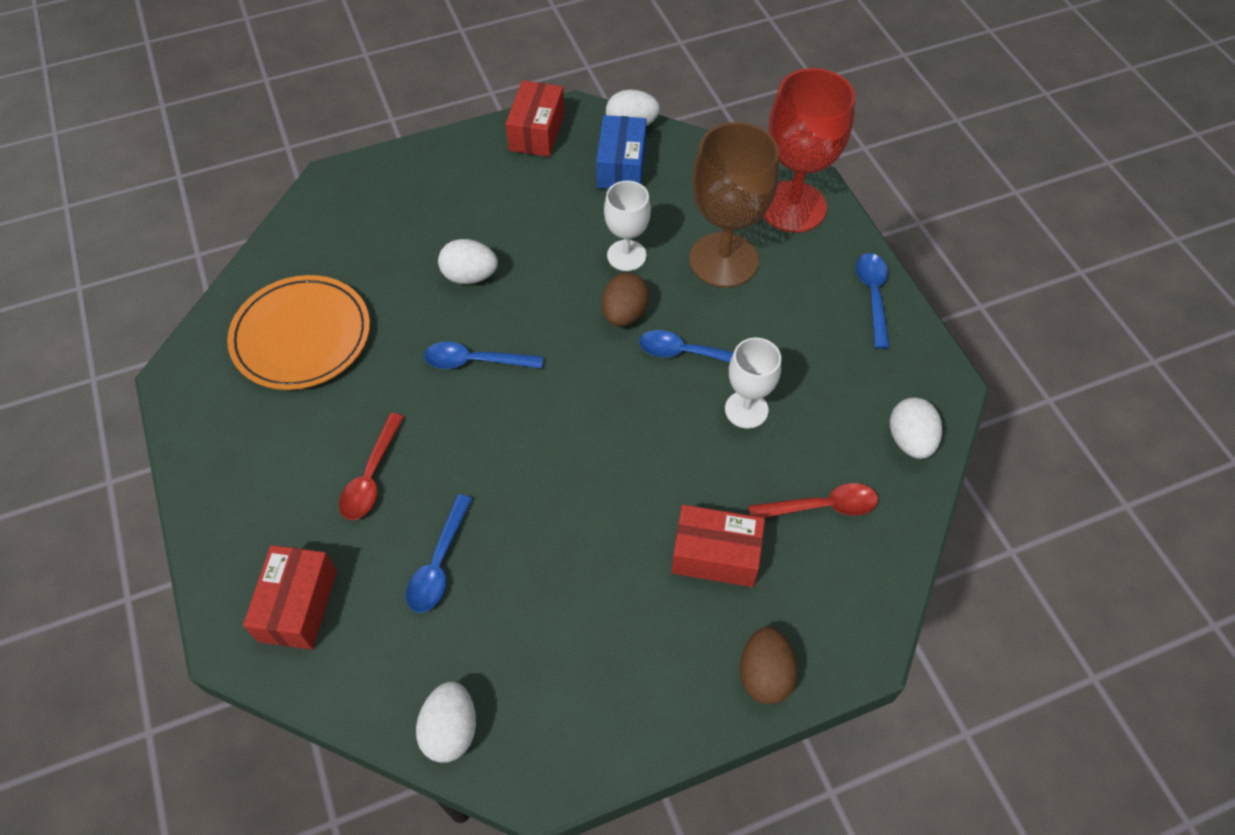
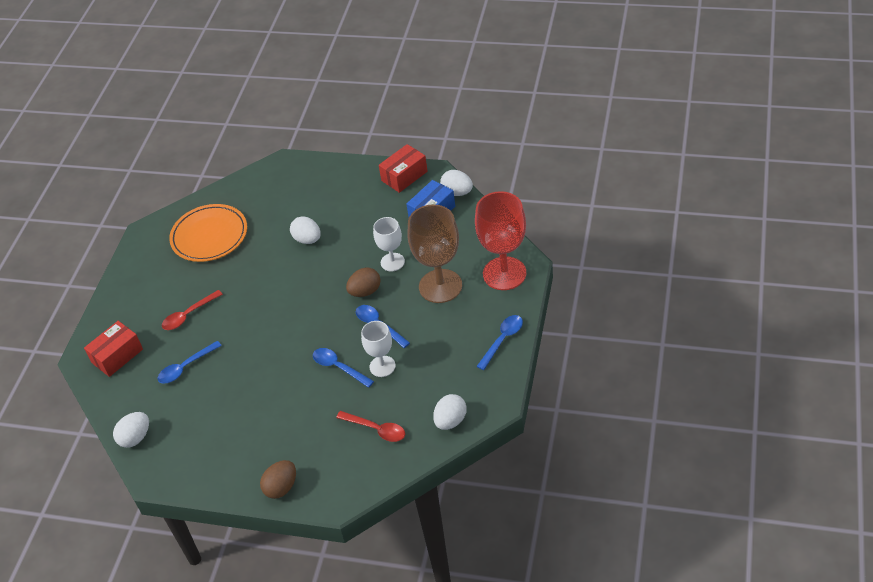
camera: 40 degrees right, 10 degrees down
(475, 361) = (275, 283): blue spoon -> blue spoon (339, 367)
(715, 555) = (306, 425): red box -> none

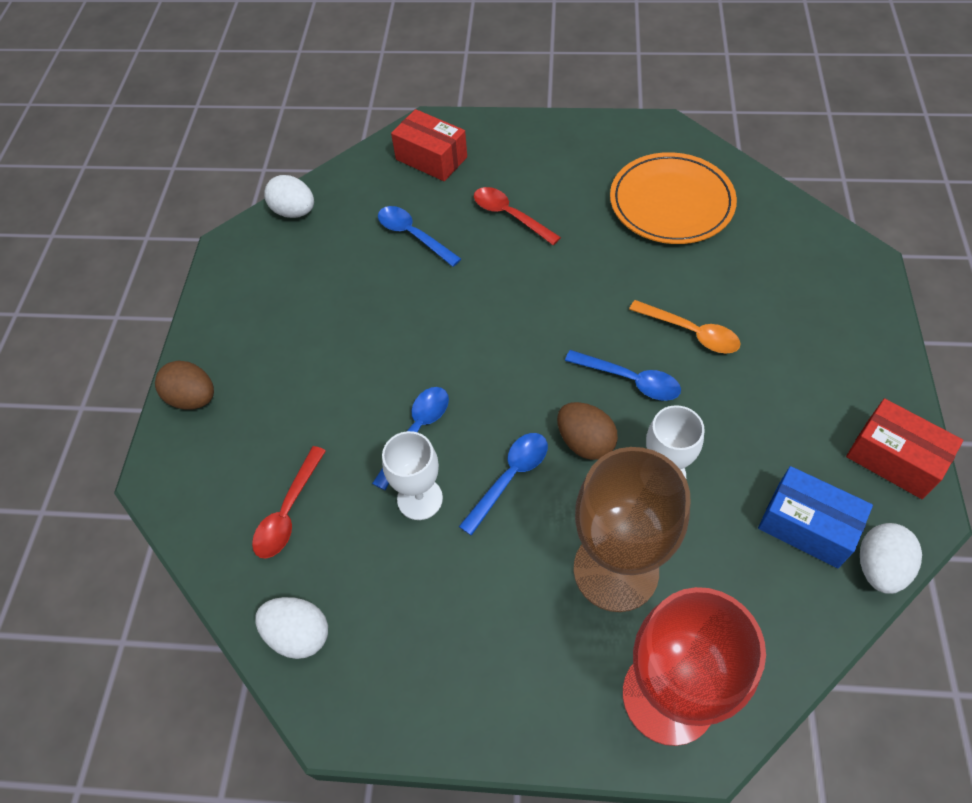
camera: 80 degrees right, 10 degrees up
(307, 239) = (691, 332): white egg -> orange spoon
(502, 340) = (489, 712): blue spoon -> blue spoon (630, 380)

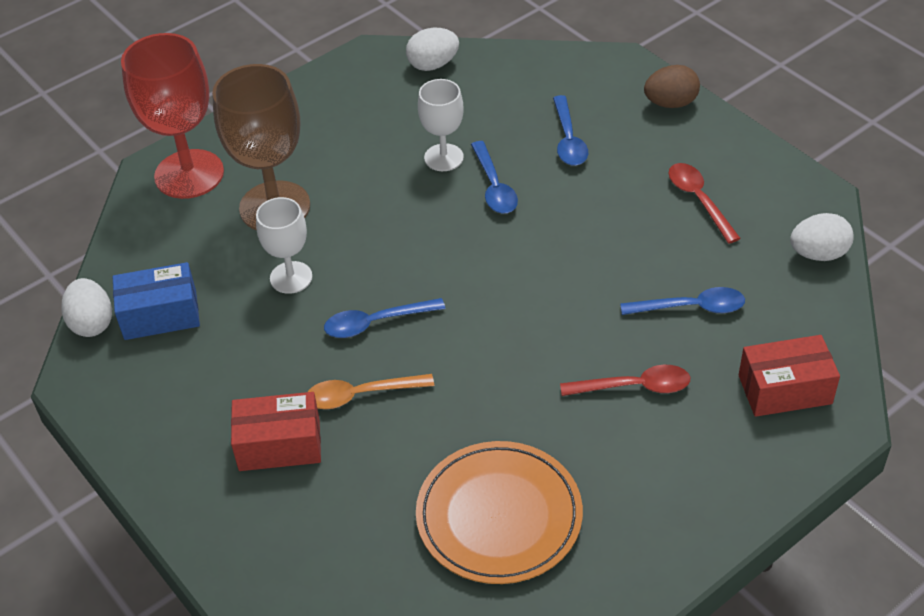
camera: 135 degrees right, 10 degrees down
(288, 511) = (517, 100): red spoon -> red spoon (699, 200)
(510, 478) = (397, 206): blue spoon -> blue spoon (568, 139)
(585, 442) = (367, 260): brown egg -> none
(894, 459) = (118, 406): red box -> red box (279, 445)

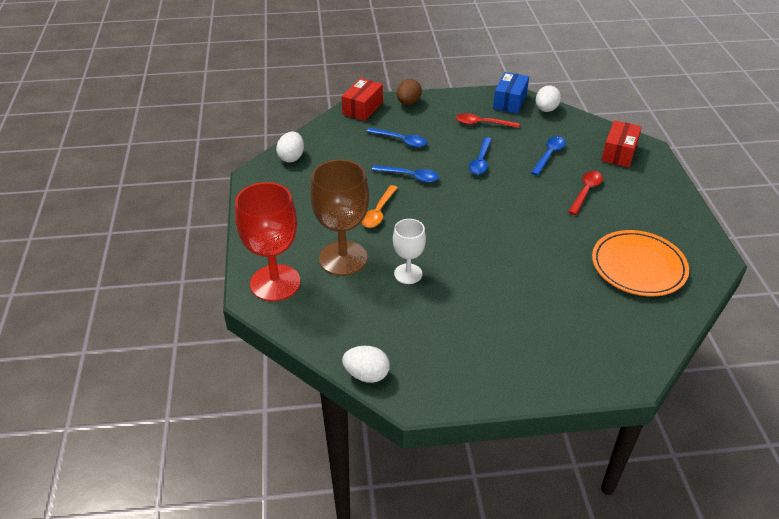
camera: 60 degrees left, 5 degrees down
(160, 315) = (388, 340): blue box -> blue box (510, 101)
(279, 445) = (535, 327): red box -> red box (362, 108)
(361, 395) = (521, 281): orange spoon -> orange spoon (378, 212)
(376, 323) = (473, 255): blue spoon -> blue spoon (480, 161)
(443, 157) = (370, 183): white goblet -> none

